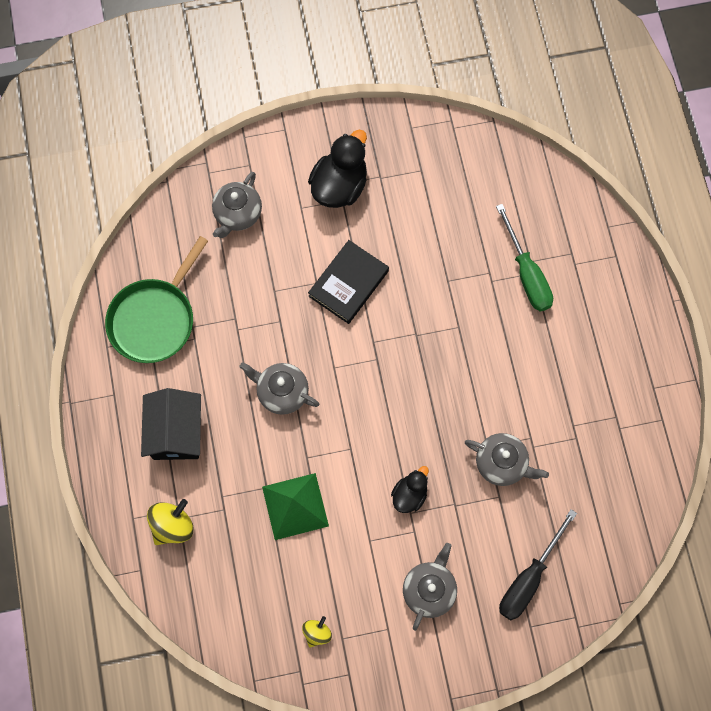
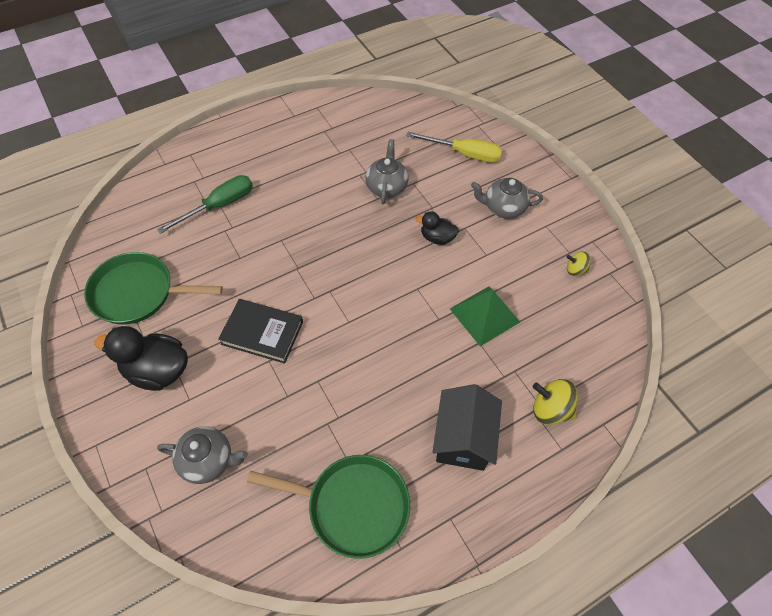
camera: 110 degrees left, 15 degrees down
(176, 432) = (463, 438): black house -> black house turned 60 degrees counterclockwise
(282, 392) = (387, 357): grey teapot -> none
(433, 179) = (137, 293): none -> green pan
(529, 578) = (464, 154): black screwdriver -> yellow screwdriver

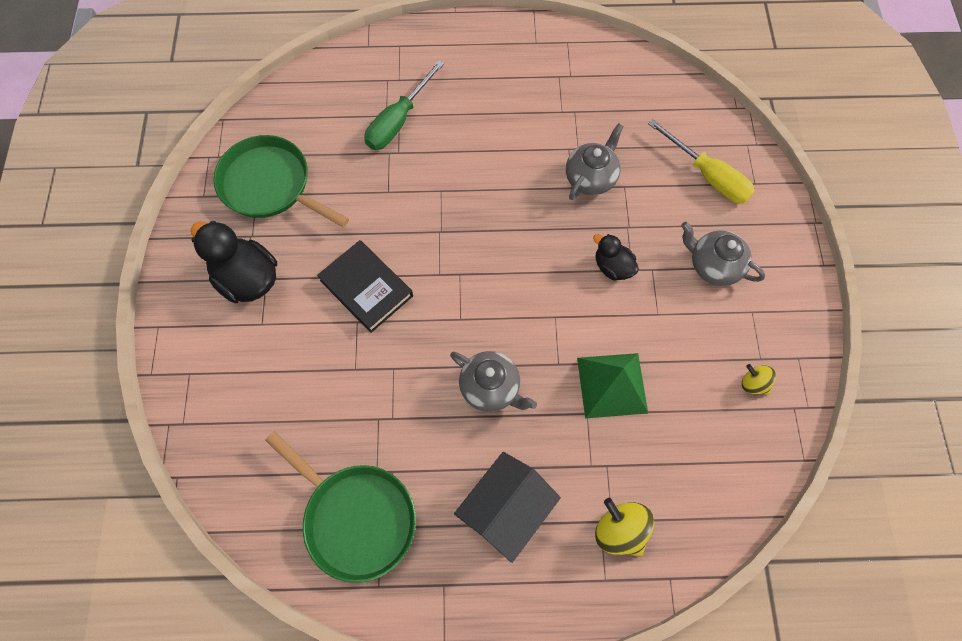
camera: 30 degrees right, 10 degrees up
(208, 460) = (247, 396): grey teapot -> grey teapot (491, 388)
(219, 205) = (398, 121): green screwdriver -> green screwdriver turned 135 degrees clockwise

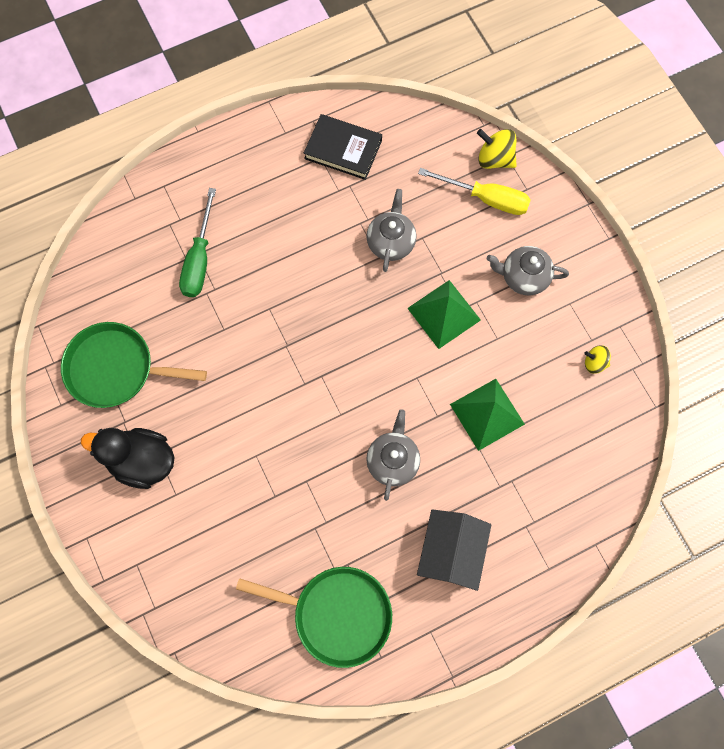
camera: 25 degrees left, 5 degrees up
(366, 288) = (249, 423): black book -> black book (343, 149)
(491, 388) = (393, 460): grey teapot -> grey teapot turned 90 degrees counterclockwise
(612, 267) = (443, 314): black duck -> green pyramid
(619, 530) = (543, 526): yellow spinning top -> yellow spinning top (494, 159)

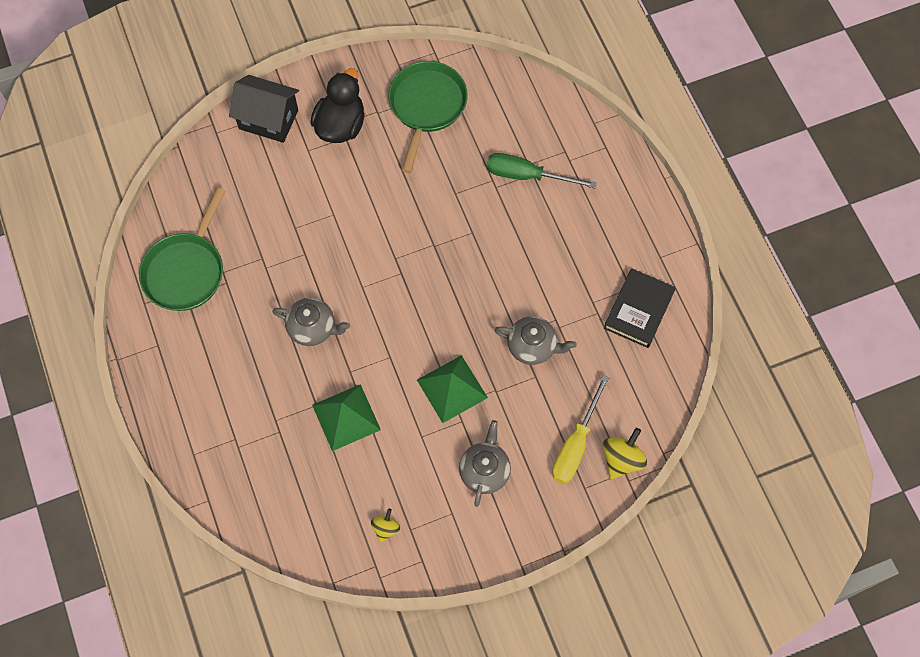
camera: 95 degrees right, 5 degrees down
(450, 552) = (223, 369): black house -> black house (268, 119)

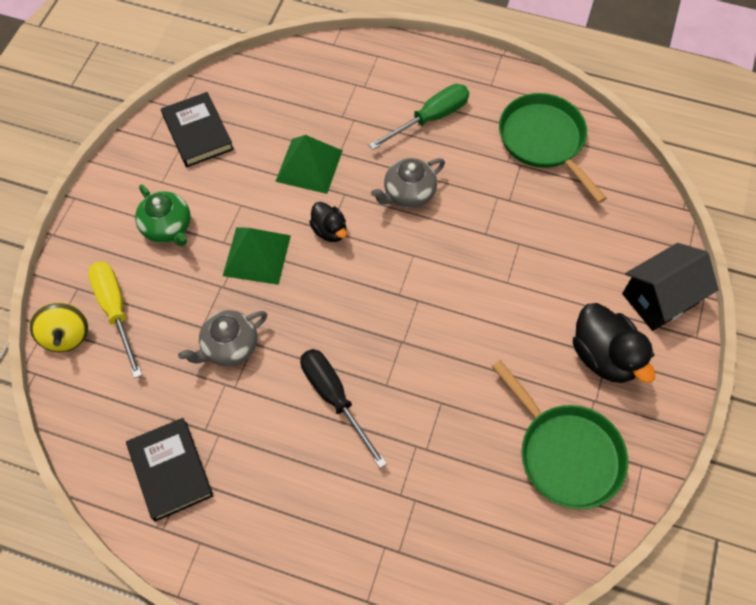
camera: 130 degrees right, 5 degrees down
(386, 528) = (198, 133): yellow spinning top -> black book
(390, 356) = (329, 230): none -> black duck
(485, 471) = (168, 228): grey teapot -> green teapot
(508, 255) = (334, 398): none -> black screwdriver
(526, 175) = (403, 487): green screwdriver -> green screwdriver (430, 118)

